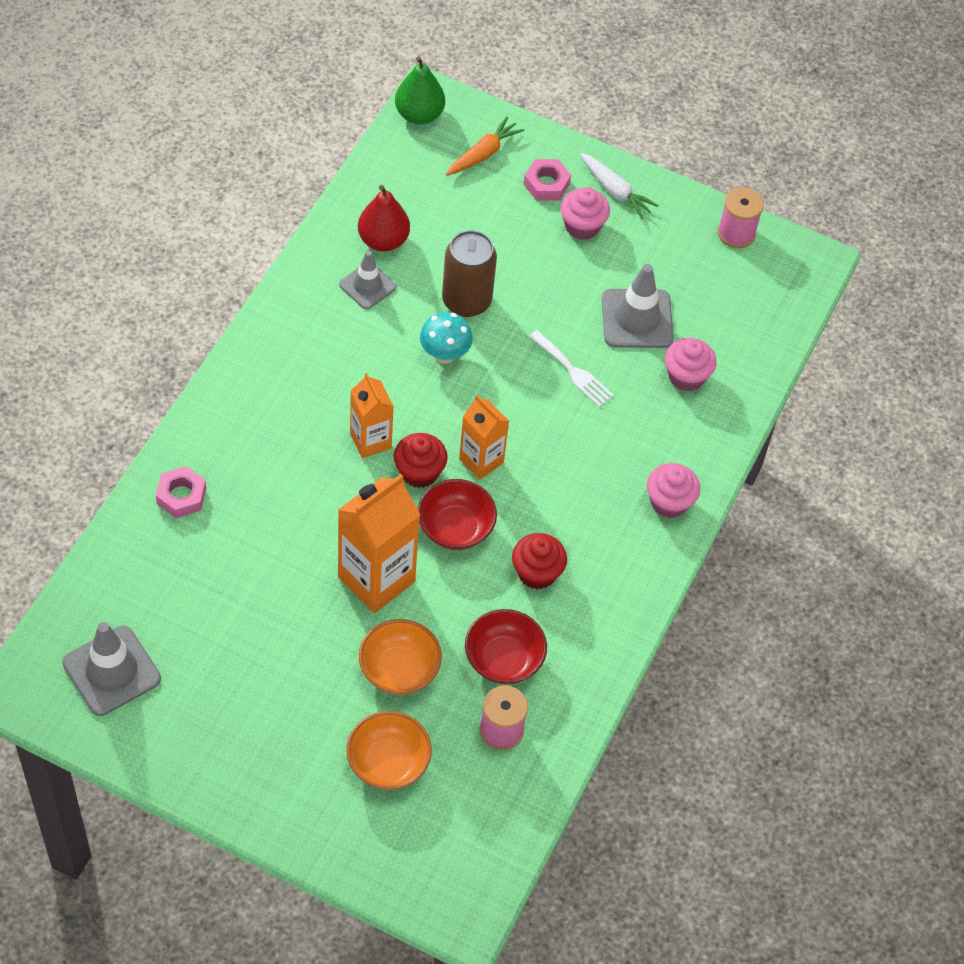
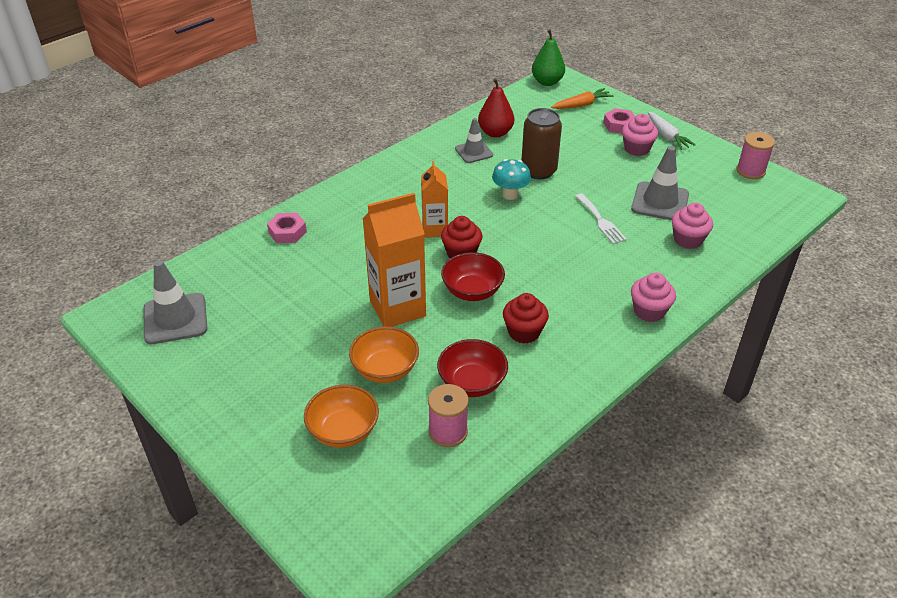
camera: 25 degrees right, 15 degrees down
(481, 460) = (510, 256): orange carton -> none

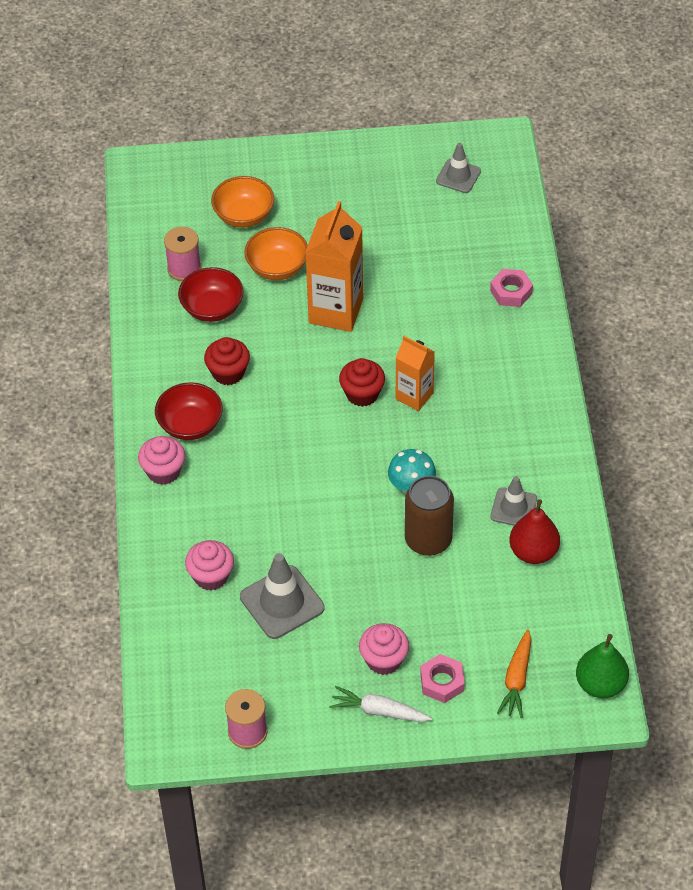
camera: 130 degrees right, 10 degrees up
(175, 319) = (458, 176): grey traffic cone -> grey traffic cone, size x0.64
(472, 291) = (307, 371): red bowl -> red bowl (190, 425)
(601, 221) = (303, 530): white fork -> none

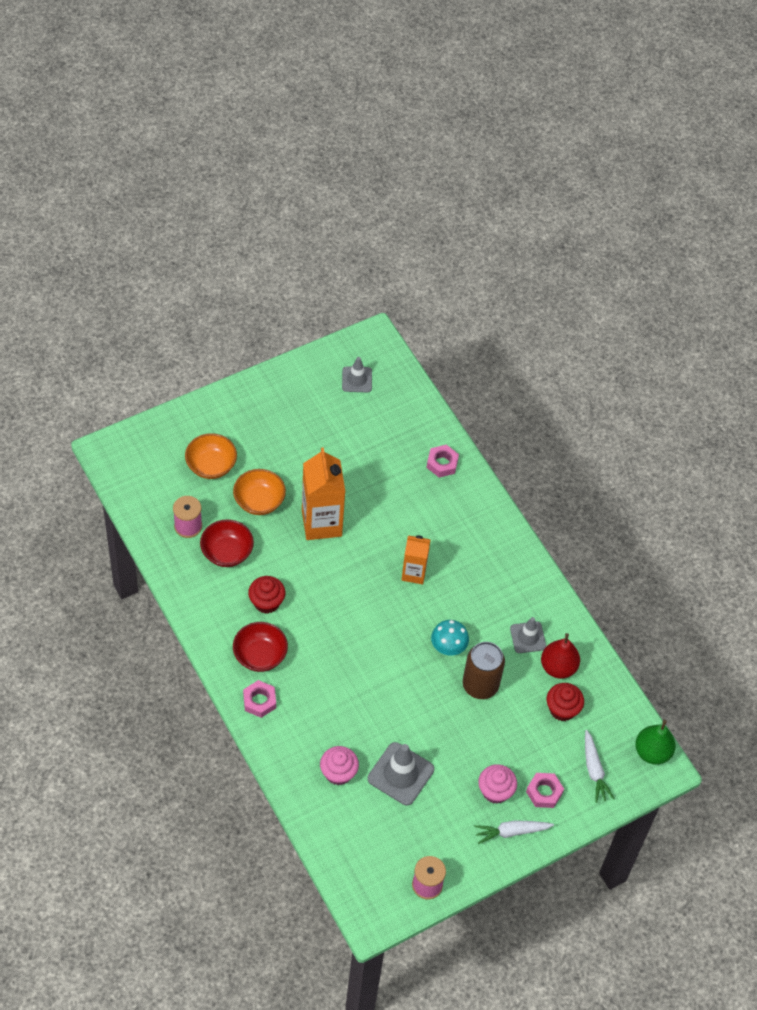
camera: 30 degrees left, 5 degrees up
(163, 471) = (259, 701): pink cupcake -> pink nut
(362, 394) = (375, 585): red cupcake -> red cupcake (562, 709)
(517, 679) = (594, 770): orange carrot -> white carrot

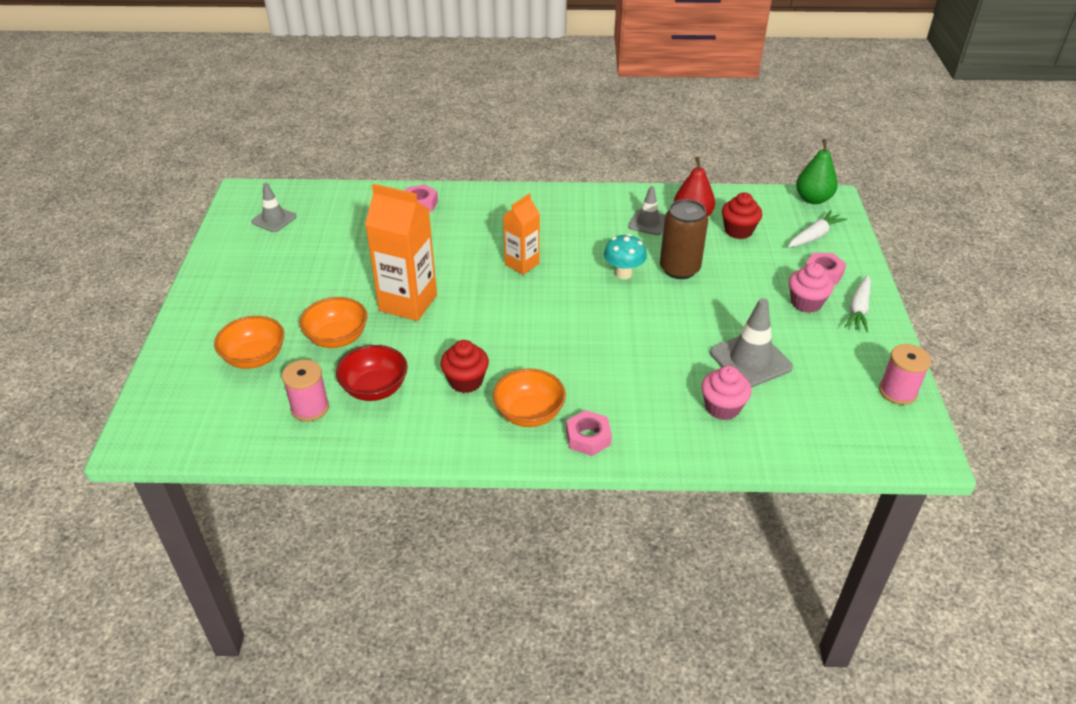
camera: 55 degrees left, 15 degrees down
(260, 655) = (529, 413): red bowl -> orange bowl
(594, 770) = (814, 236): white carrot -> white carrot turned 60 degrees counterclockwise

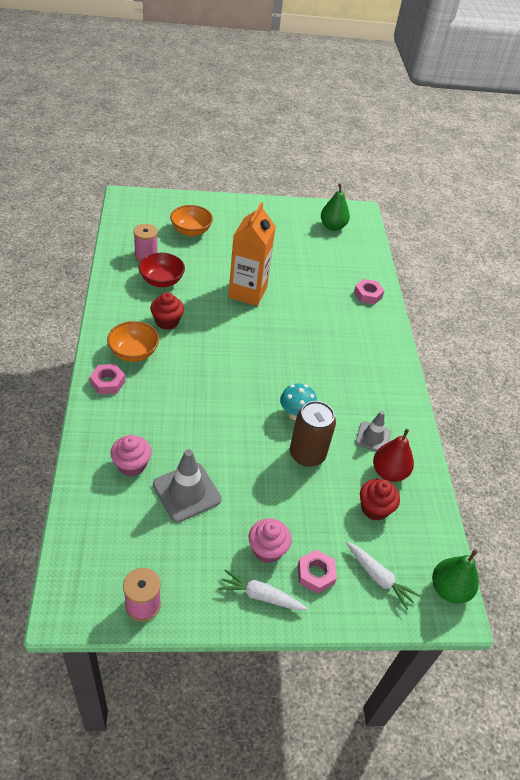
camera: 80 degrees right, 5 degrees up
(274, 219) = (332, 226): grey traffic cone -> green pear
(337, 338) = (210, 262): orange bowl -> none
(522, 264) = (300, 351): orange carton -> none

